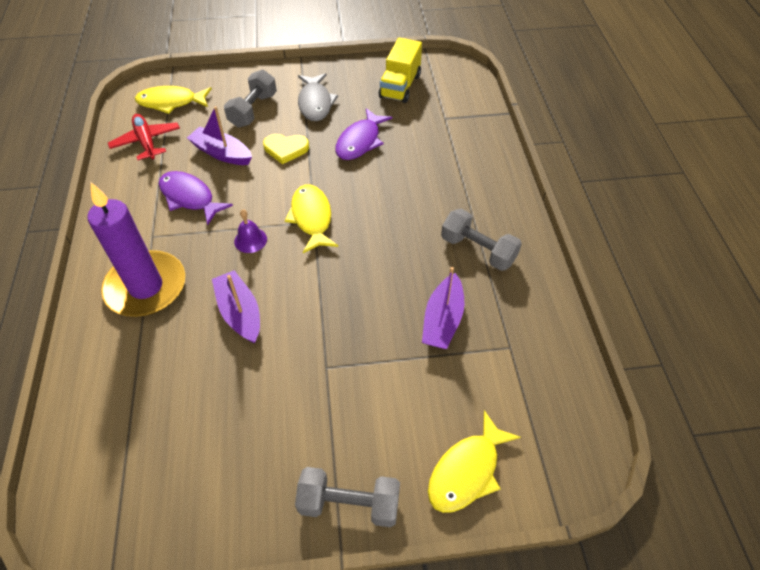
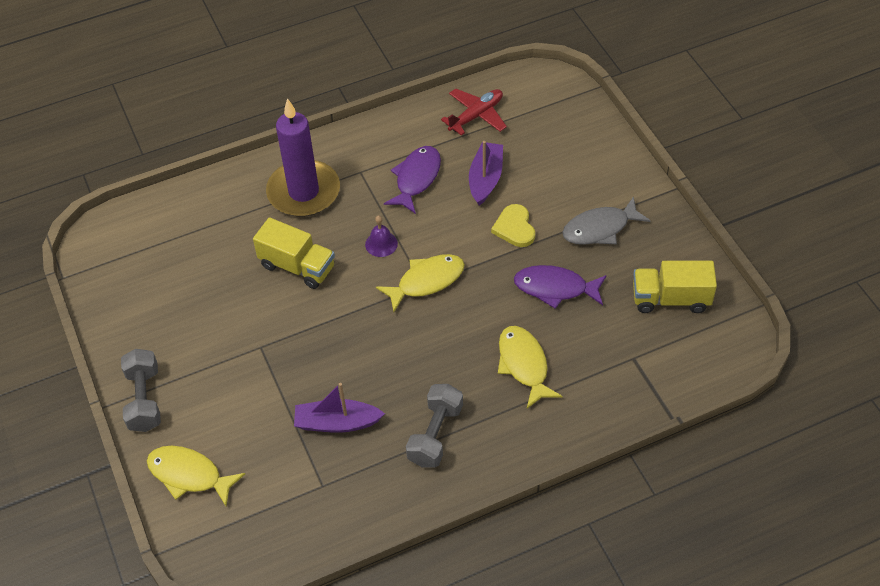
camera: 75 degrees right, 0 degrees up
(171, 102) = (542, 109): yellow fish -> yellow fish (524, 365)
(240, 313) = (297, 266): purple boat -> yellow truck
(253, 110) = (562, 179): grey dumbbell -> none

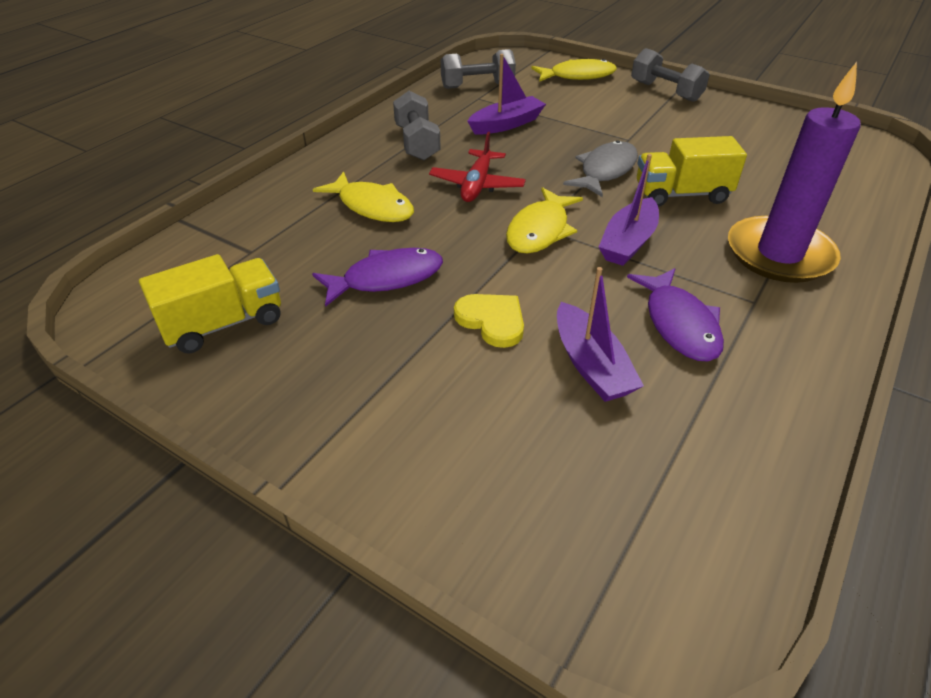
camera: 145 degrees right, 10 degrees down
(303, 511) = (477, 86): none -> grey dumbbell
(381, 244) = (628, 242): purple bell -> purple boat
(476, 116) = (714, 461): red plane -> red plane (477, 185)
(600, 229) = (371, 369): grey fish -> grey fish (605, 171)

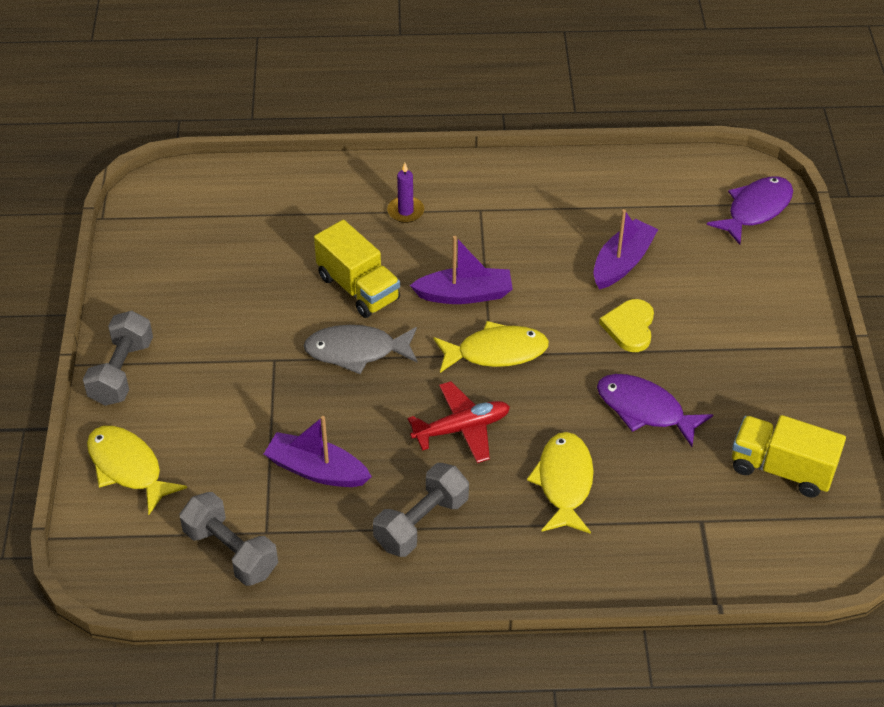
camera: 125 degrees left, 5 degrees up
(679, 324) = (541, 237): purple fish -> purple fish (755, 209)
(779, 254) = (405, 211): purple candle -> purple candle, size x0.41

